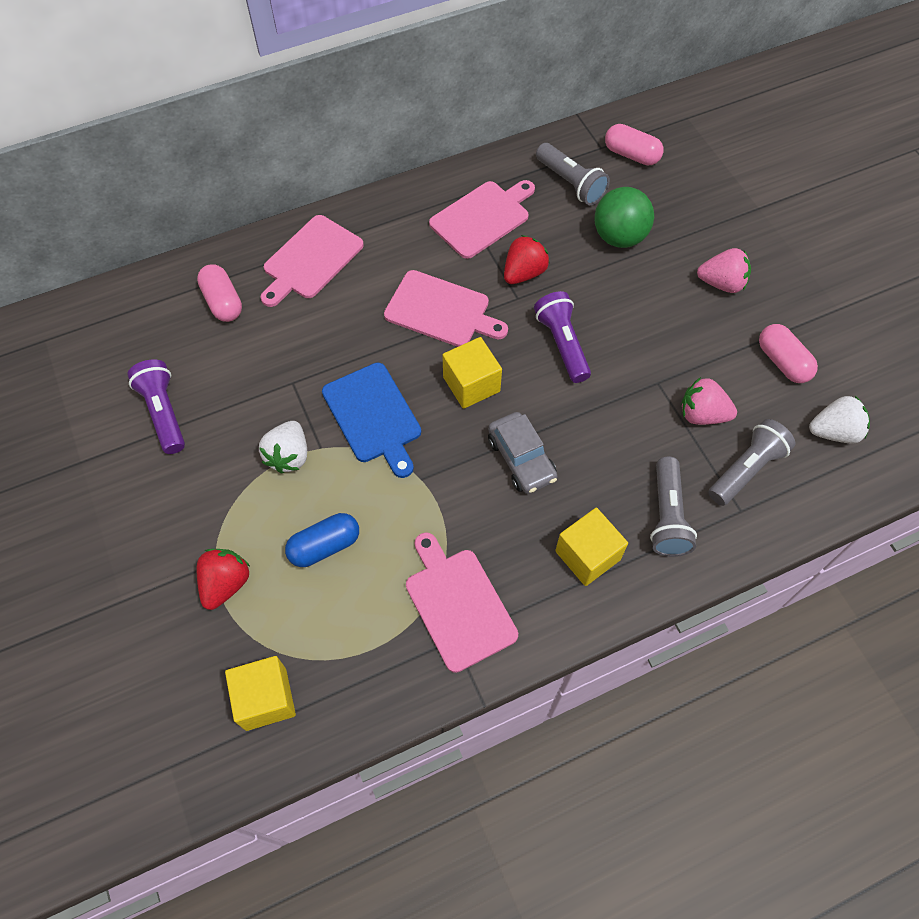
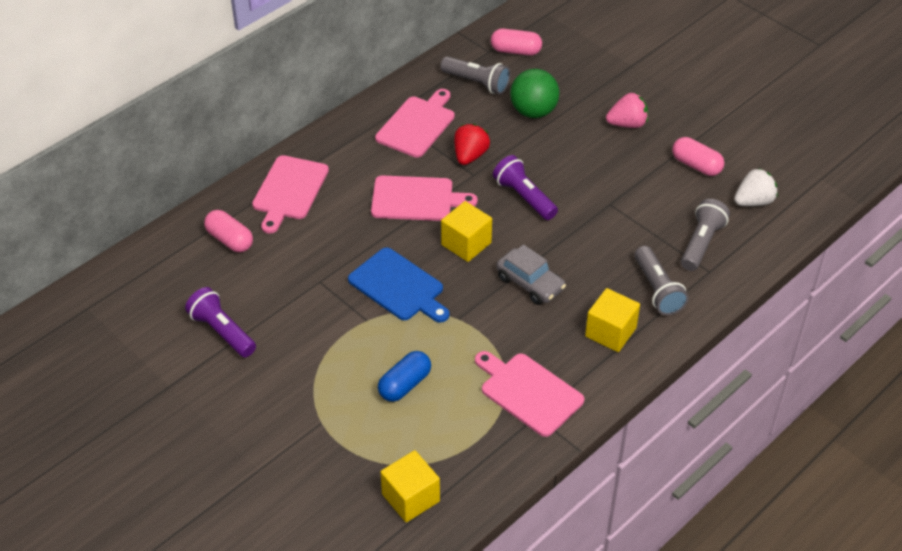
camera: 20 degrees left, 15 degrees down
(226, 583) = (338, 433): red strawberry -> none
(289, 456) = (343, 332): white strawberry -> none
(702, 414) = (652, 216): pink strawberry -> none

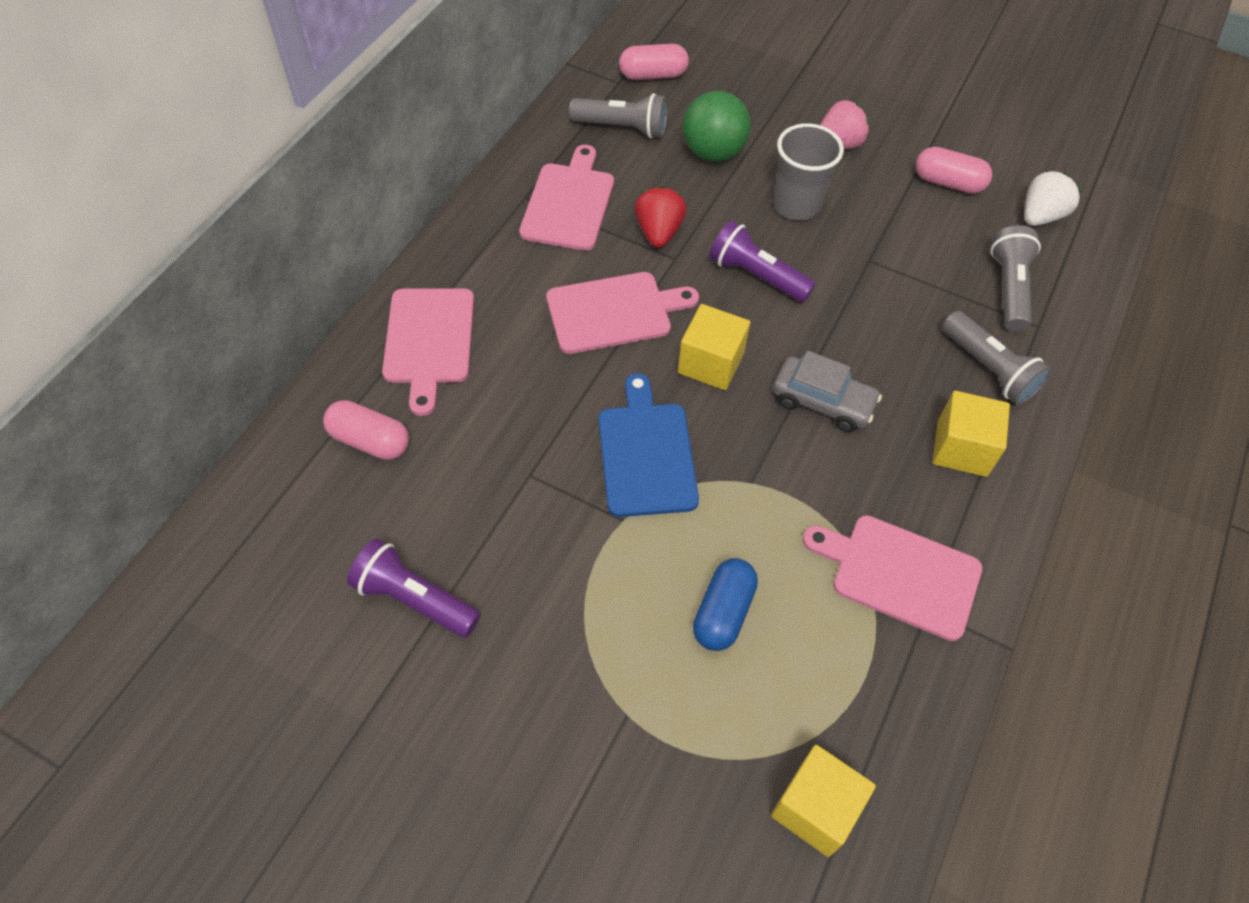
camera: 20 degrees left, 10 degrees up
(398, 287) = (646, 453): blue cutting board -> blue cutting board turned 120 degrees counterclockwise
(576, 158) = (796, 205): none -> grey cup

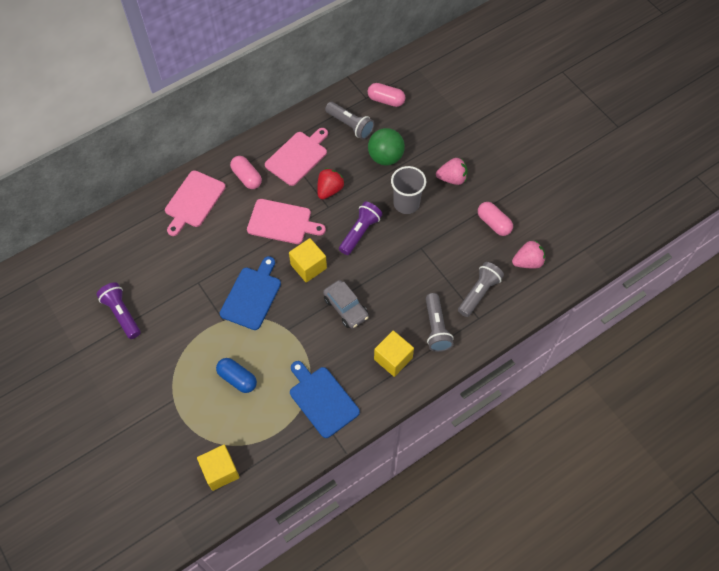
camera: 30 degrees right, 5 degrees up
(370, 440) = (143, 237): pink capsule -> pink capsule (247, 177)
(723, 612) = (237, 379): blue capsule -> blue capsule turned 75 degrees clockwise
(756, 276) = (360, 232): purple flashlight -> purple flashlight turned 60 degrees clockwise
(899, 574) = (322, 399): pink cutting board -> blue cutting board
(1040, 216) = (527, 262): white strawberry -> pink strawberry

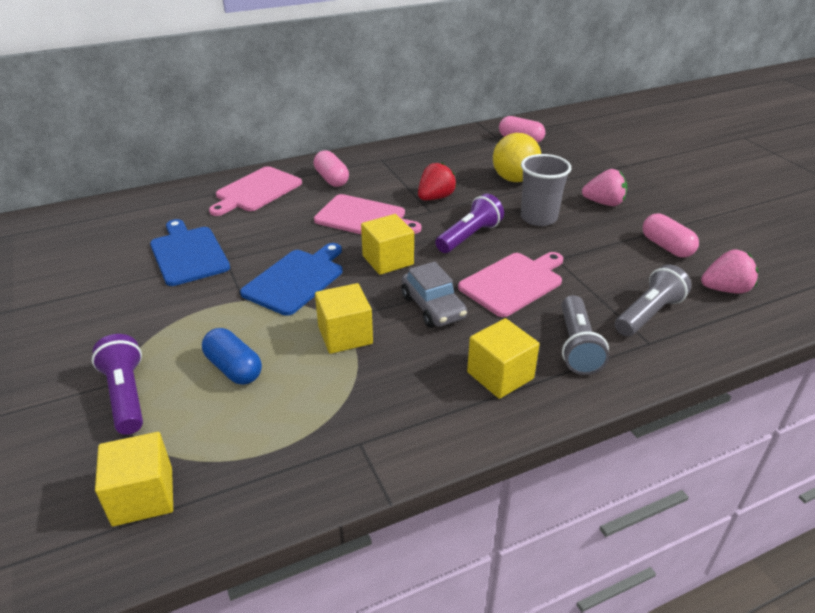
camera: 10 degrees right, 25 degrees down
(122, 314) = (103, 277): purple flashlight -> purple flashlight (126, 395)
(296, 341) = (345, 335): none -> yellow cube
(298, 157) = (401, 170): pink cutting board -> pink cutting board (513, 283)
(322, 399) = (366, 414): blue cutting board -> blue cutting board (188, 254)
(350, 125) = (473, 153): grey flashlight -> none
(385, 157) = (514, 179): green ball -> yellow ball

